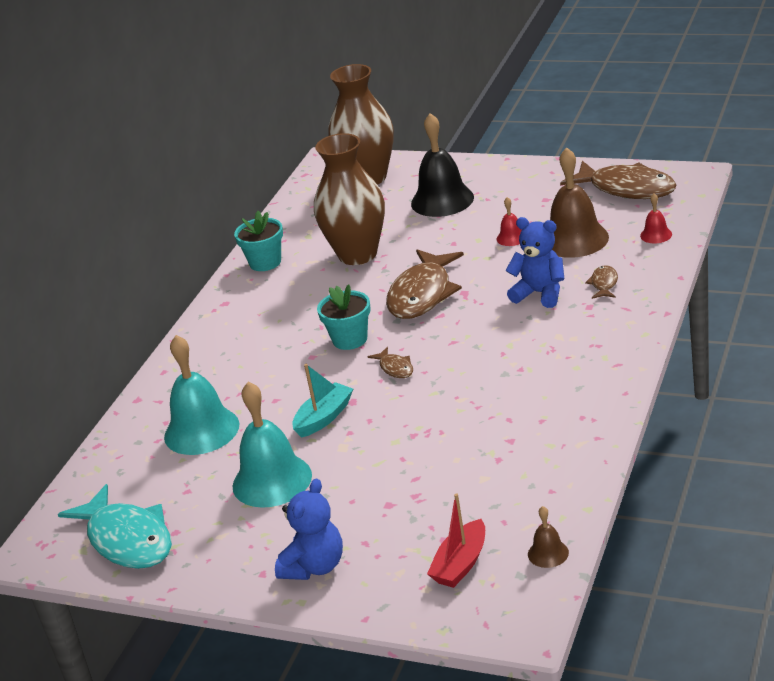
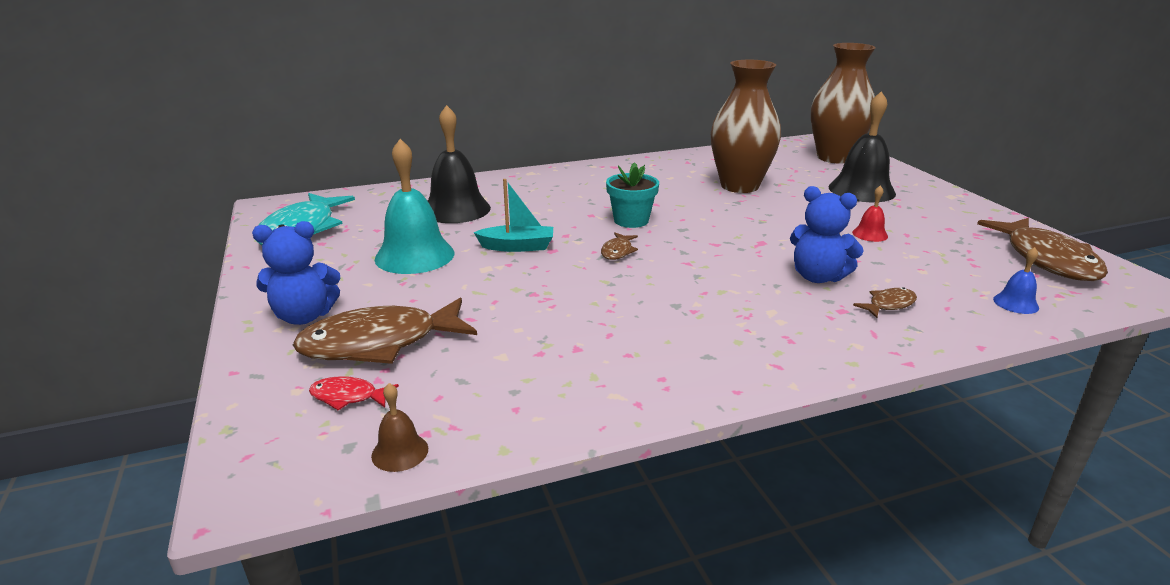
camera: 45 degrees right, 5 degrees down
(201, 430) = (456, 209): turquoise bell -> black bell
(265, 262) = (679, 162): turquoise flower pot -> none
(422, 294) = (730, 227): brown fish -> brown fish (379, 343)
(461, 564) = (348, 397): red boat -> red fish
(540, 293) = (818, 277): blue teddy bear -> blue teddy bear turned 135 degrees clockwise
(574, 239) = (924, 263): brown bell -> none
(656, 235) = (1015, 303): red bell -> blue bell

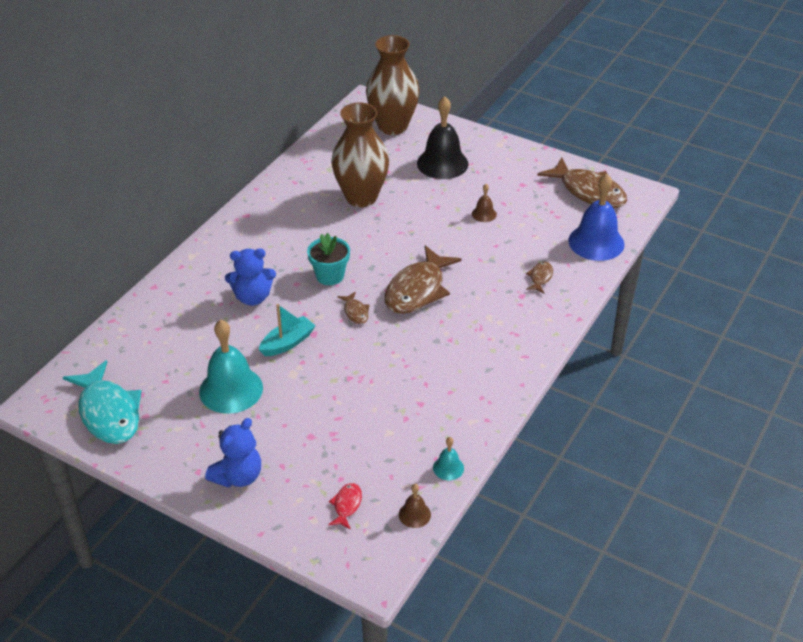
camera: 40 degrees left, 15 degrees up
(348, 397) = (346, 505): red fish -> red fish turned 135 degrees clockwise
(379, 343) = (312, 465): brown fish -> brown fish (418, 290)
(456, 209) = (193, 329): black bell -> none
(515, 426) = (448, 468): none -> turquoise bell
(818, 277) = (488, 273): blue teddy bear -> blue teddy bear (252, 297)
(870, 234) = (484, 214): red bell -> brown bell
(1015, 303) = (596, 242): blue bell -> blue bell, size x2.17

